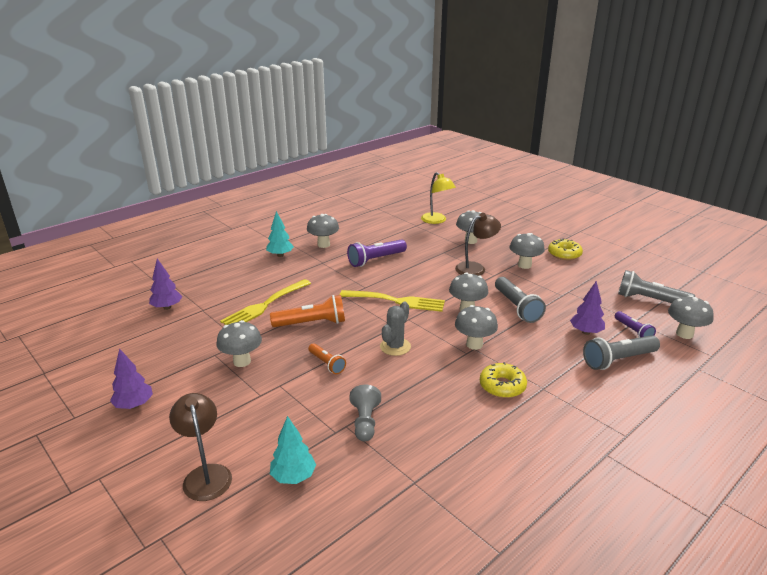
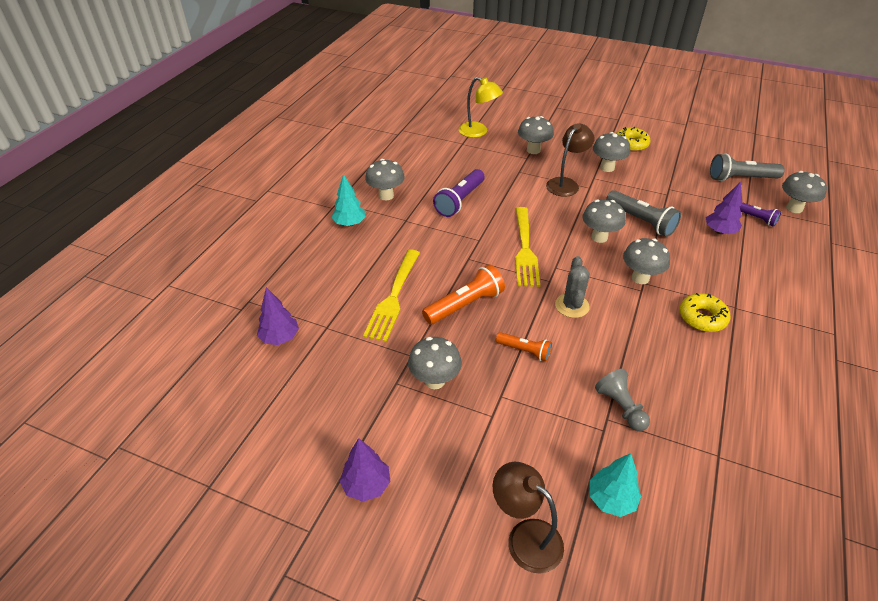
camera: 25 degrees left, 15 degrees up
(395, 301) = (524, 249): yellow fork -> yellow fork turned 105 degrees clockwise
(618, 360) = (768, 254): grey flashlight -> none

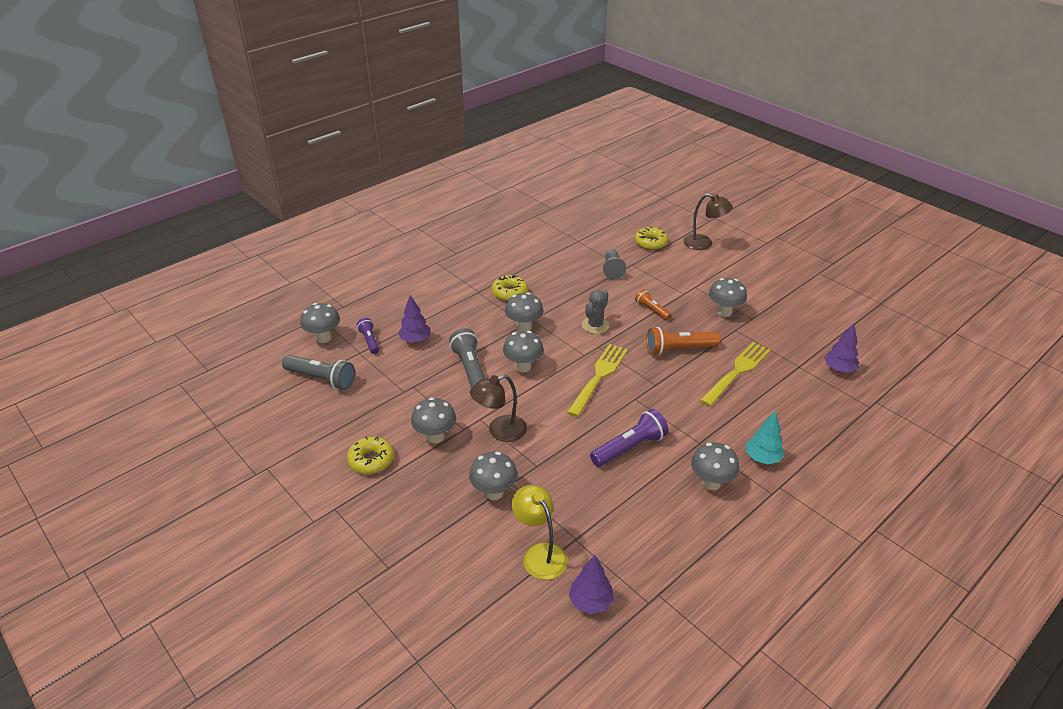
camera: 155 degrees left, 5 degrees down
(366, 485) = (783, 280): purple tree -> purple tree (590, 602)
(525, 537) = (704, 244): brown lamp -> brown lamp turned 45 degrees counterclockwise
(611, 499) = (650, 243): turquoise tree -> yellow donut

